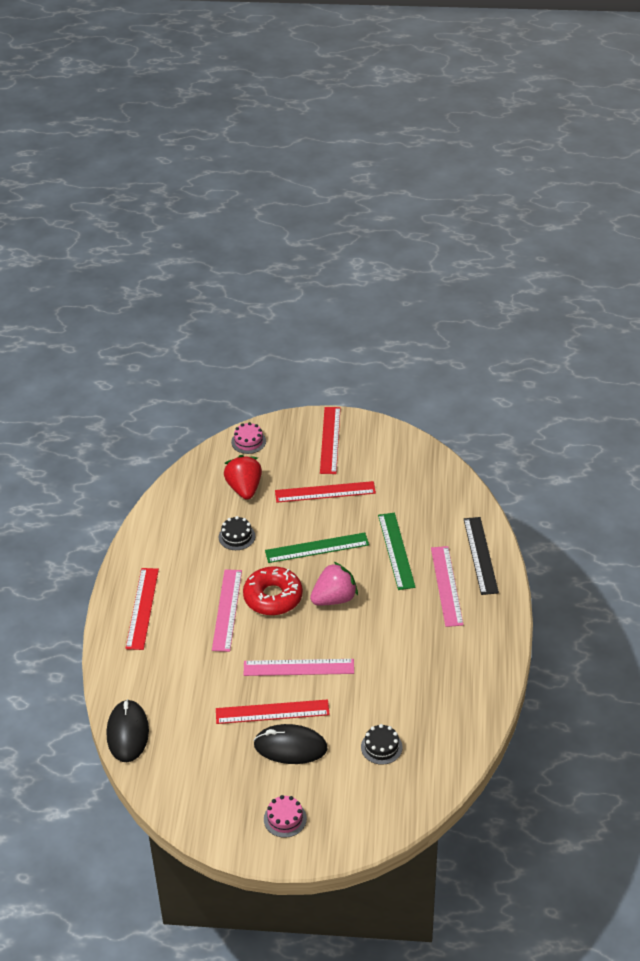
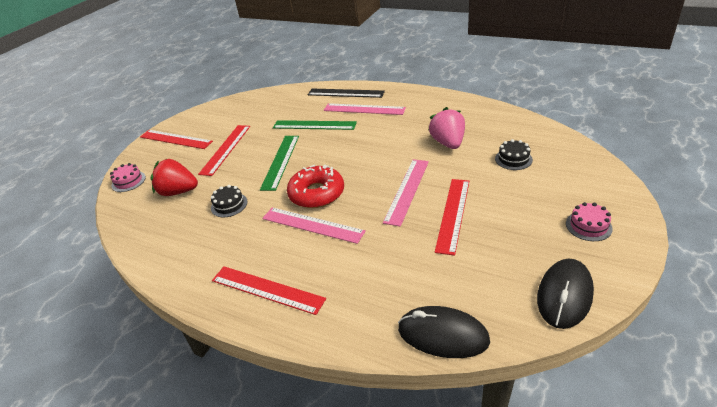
camera: 65 degrees left, 5 degrees down
(290, 747) = (499, 209): black mouse -> black mouse (564, 295)
(334, 598) = (341, 160): pink strawberry -> pink strawberry (448, 143)

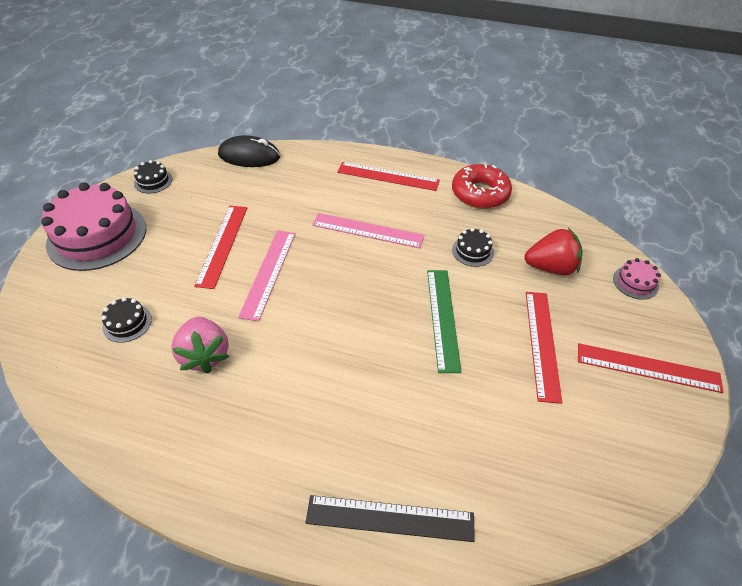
camera: 165 degrees right, 10 degrees up
(314, 125) = (422, 403): green ruler -> none
(316, 193) = (375, 267): red donut -> red donut (480, 193)
(364, 109) = (341, 451): pink ruler -> none
(564, 295) = (153, 181): black mouse -> black cake
(588, 226) = (97, 235): pink cake -> pink cake, size x2.31

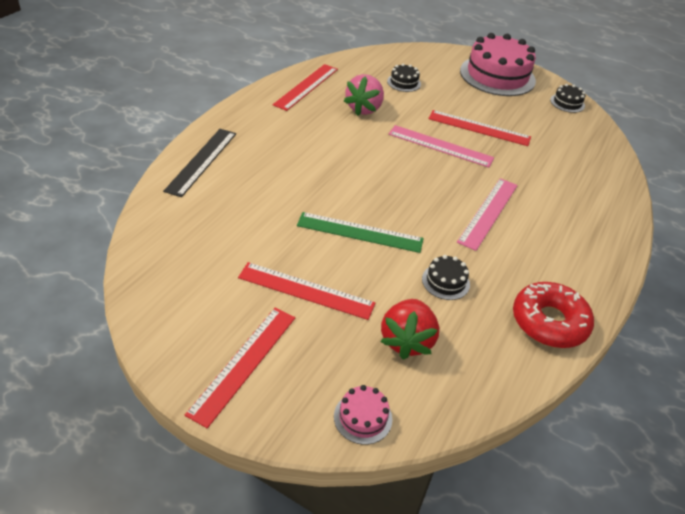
camera: 100 degrees right, 5 degrees down
(205, 355) = (364, 109): pink strawberry -> pink strawberry turned 60 degrees counterclockwise
(249, 156) = (612, 158): black mouse -> none
(388, 176) = (581, 248): red ruler -> red ruler (306, 86)

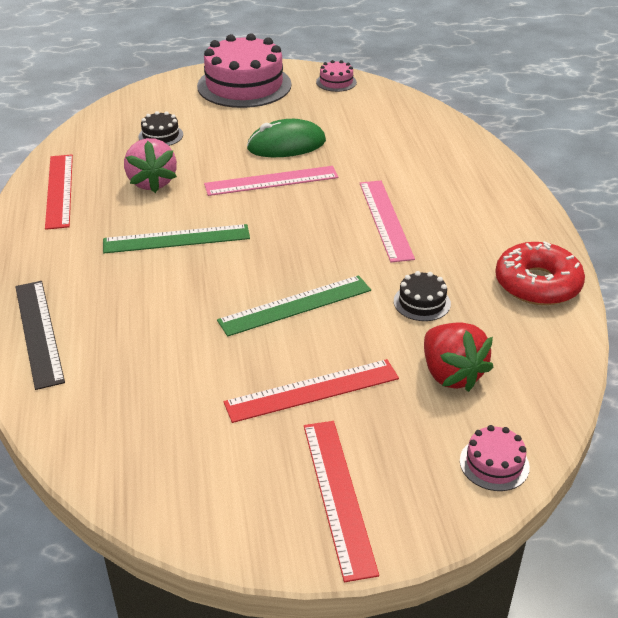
camera: 35 degrees left, 5 degrees down
(337, 150) = (176, 239): none -> green ruler
(479, 128) = (286, 145): red ruler -> green mouse
(567, 103) = (336, 82): black cake -> pink cake

